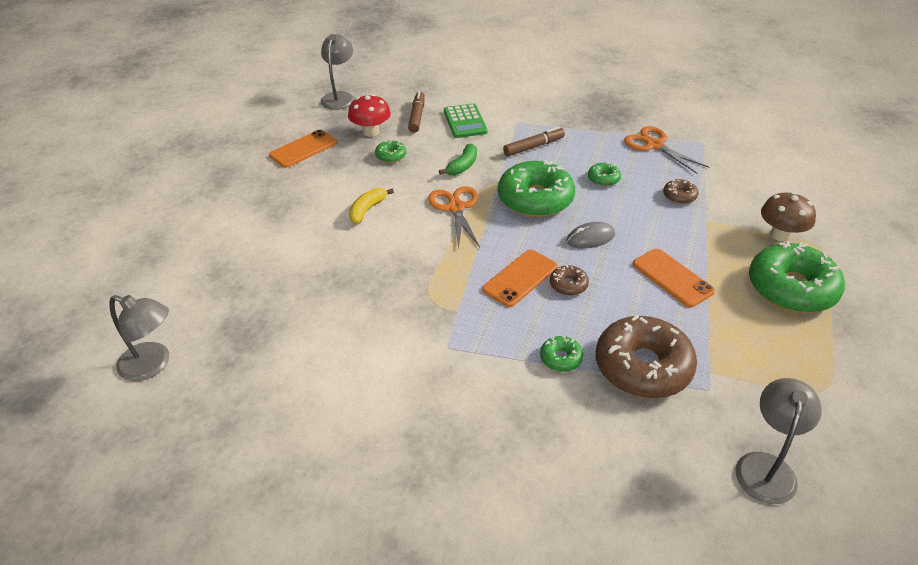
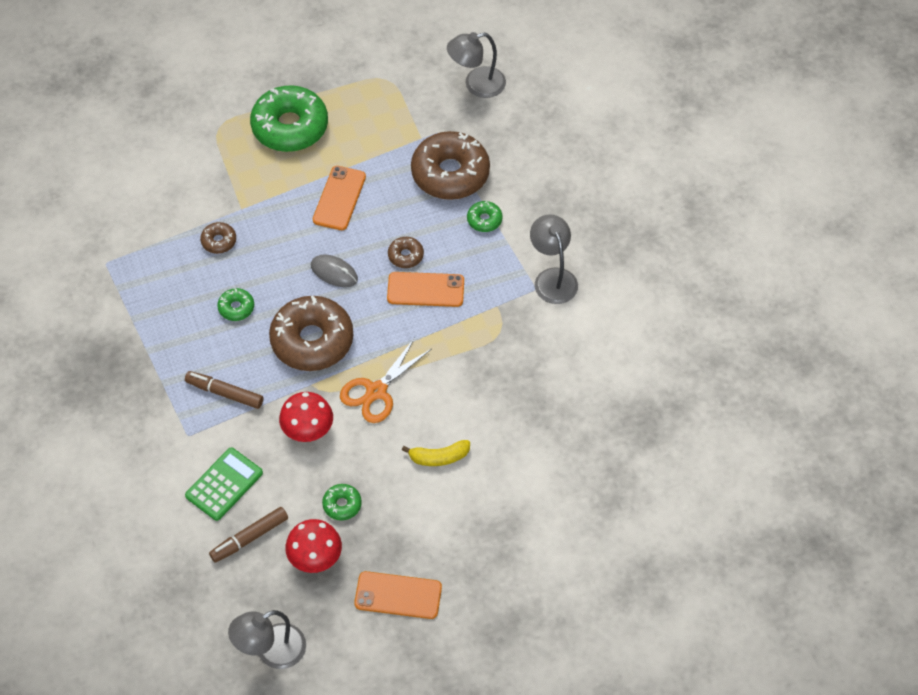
camera: 130 degrees left, 15 degrees up
(153, 365) = (722, 451): grey lamp -> grey lamp (552, 278)
(462, 166) = (308, 430): green banana -> red mushroom
(535, 199) = (312, 340): green donut -> brown donut
(654, 145) = (142, 298): orange scissors -> none
(780, 235) = (222, 155): brown mushroom -> none

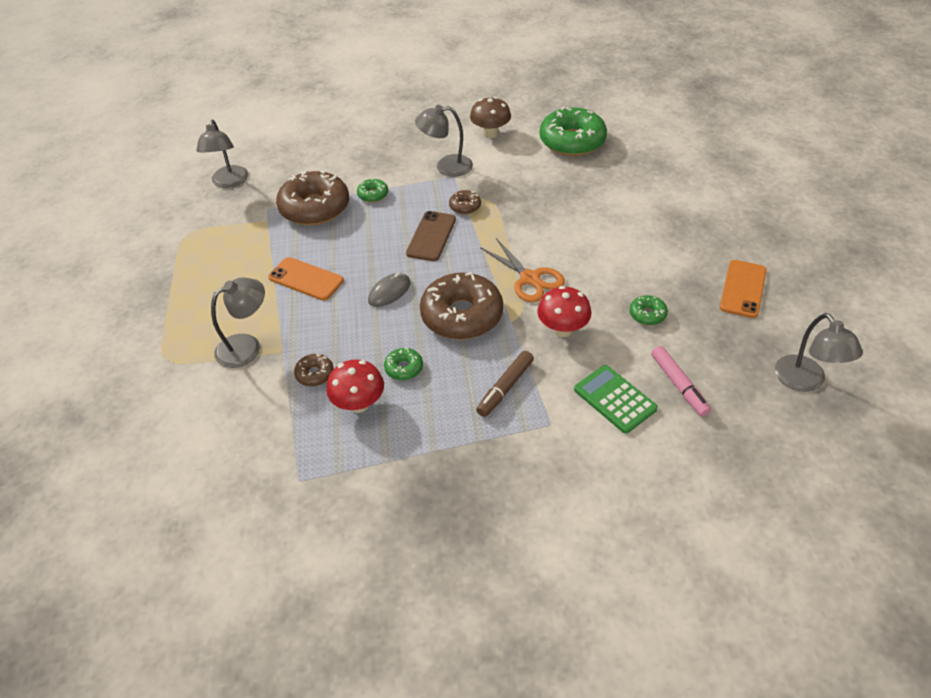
camera: 75 degrees left, 10 degrees down
(243, 180) = (247, 346): none -> grey lamp
(249, 538) = (679, 385): brown marker -> pink marker
(290, 127) = (201, 304): green donut -> green donut (572, 141)
(315, 558) = (703, 339): red mushroom -> red mushroom (359, 403)
(405, 256) = (390, 244): brown donut -> brown donut (465, 206)
(425, 290) = (431, 236): orange phone -> brown phone
(439, 457) = (606, 248): yellow banana -> none
(632, 310) = (490, 133): none -> brown mushroom

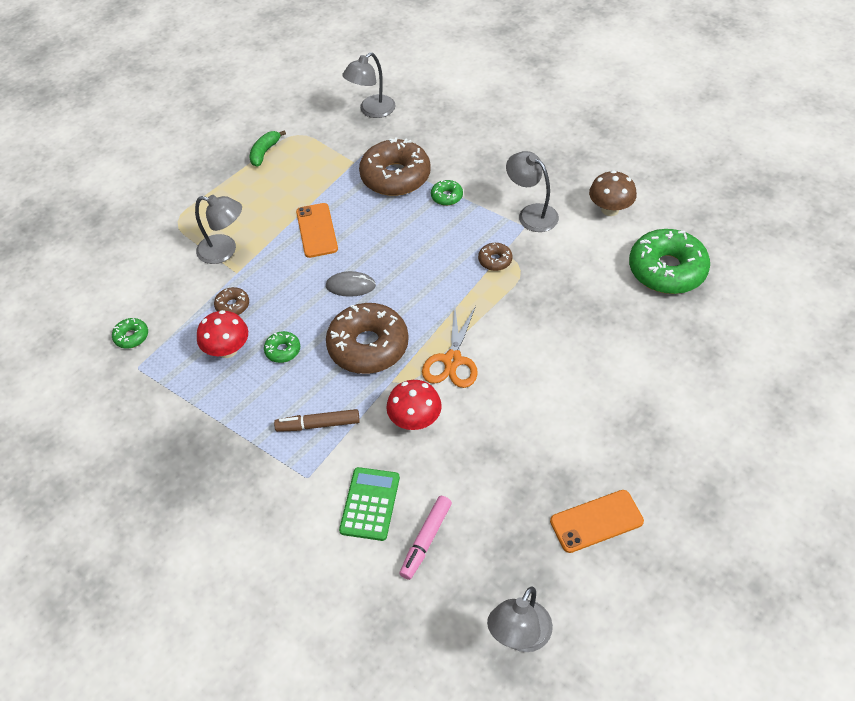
camera: 50 degrees right, 5 degrees up
(176, 262) = (265, 152): none -> green banana
(431, 236) = (437, 265): brown phone -> none
(647, 314) = (490, 468): green donut -> green donut (131, 337)

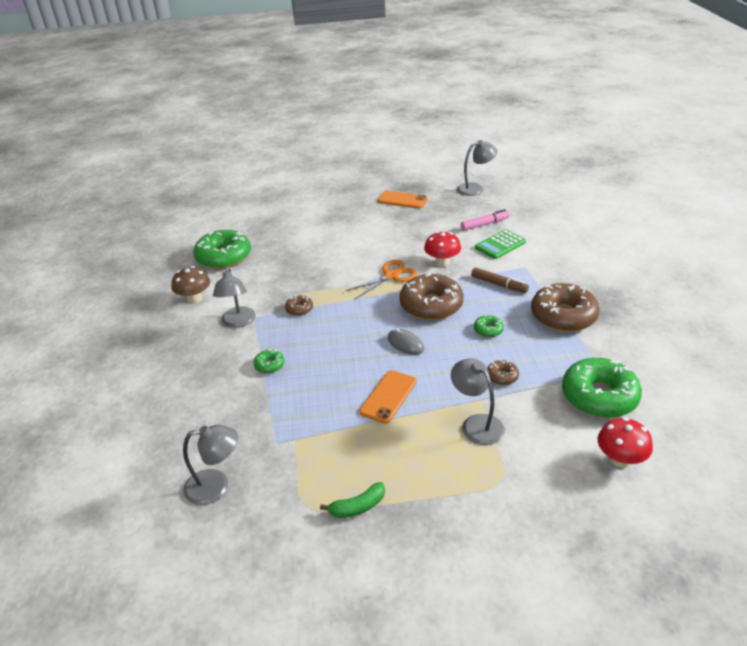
camera: 140 degrees left, 15 degrees down
(131, 337) = (599, 396): green donut -> green donut, size x2.25
(227, 350) = (527, 349): red mushroom -> red mushroom (620, 459)
(395, 176) = (281, 404): brown donut -> brown donut (563, 316)

